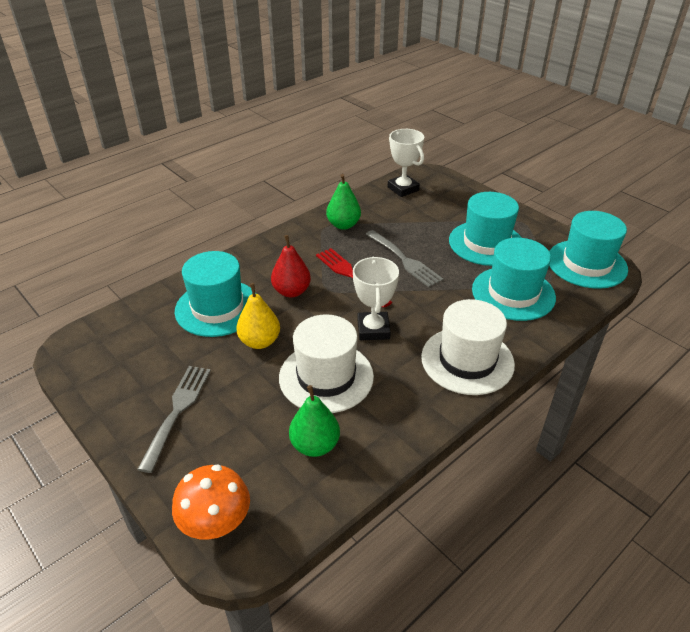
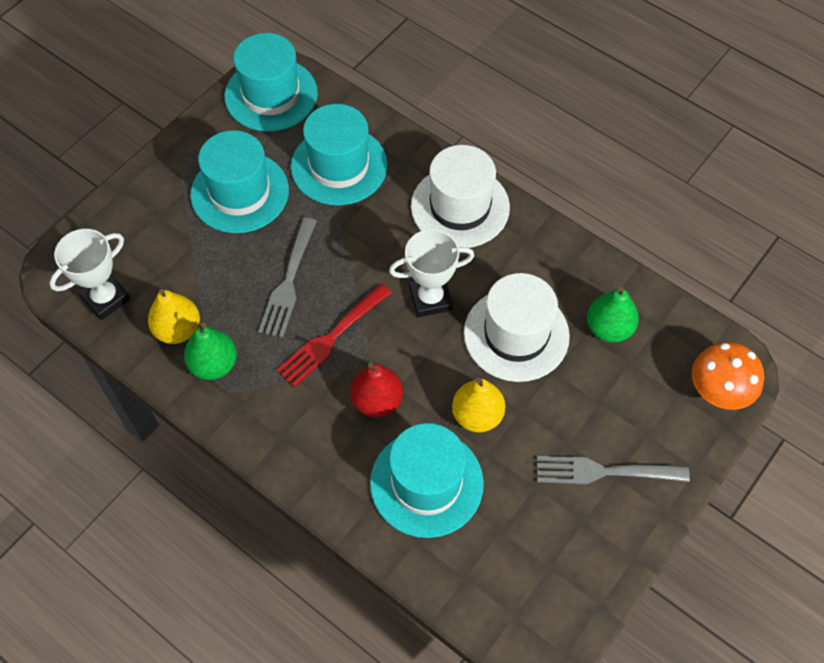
camera: 100 degrees left, 20 degrees up
(373, 213) = (178, 330): none -> yellow pear
(403, 259) = (289, 281): grey fork -> grey fork turned 150 degrees clockwise

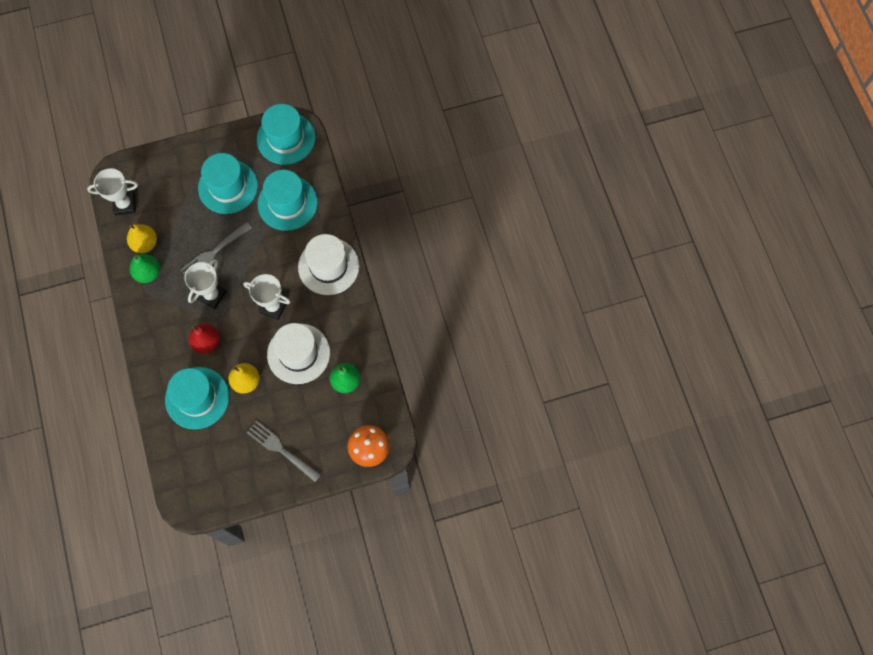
camera: 35 degrees right, 10 degrees up
(332, 337) = (212, 295): red fork -> white trophy

